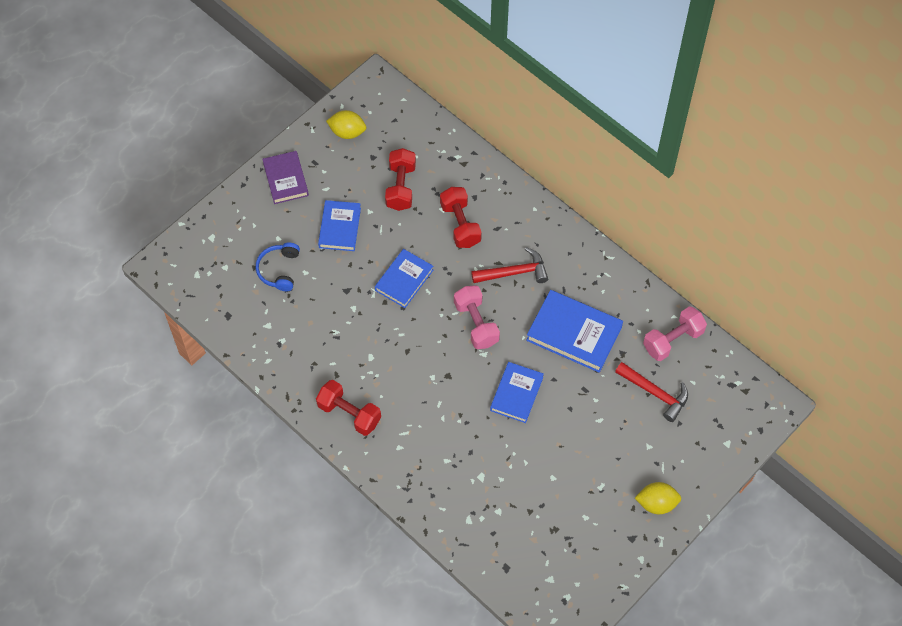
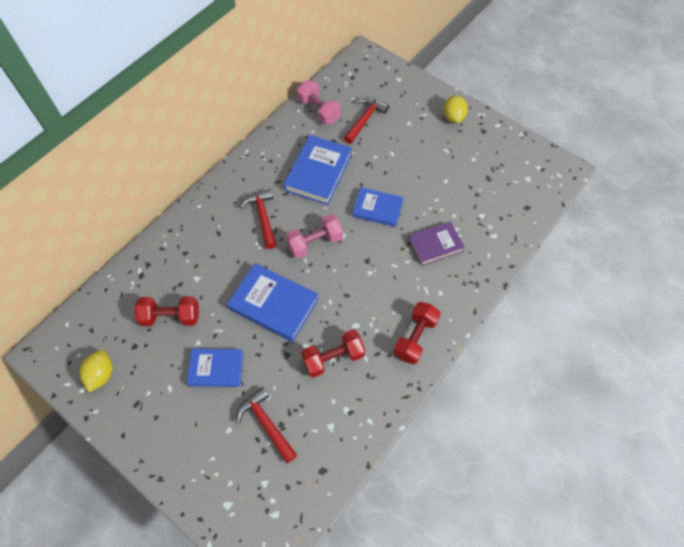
camera: 95 degrees left, 0 degrees up
(279, 270) = (266, 424): blue headphones -> red hammer
(286, 179) = (156, 431): purple book -> purple book (435, 245)
(404, 280) = (273, 304): blue book -> blue book, size x1.53
(460, 224) = (214, 262): red dumbbell -> red dumbbell (333, 358)

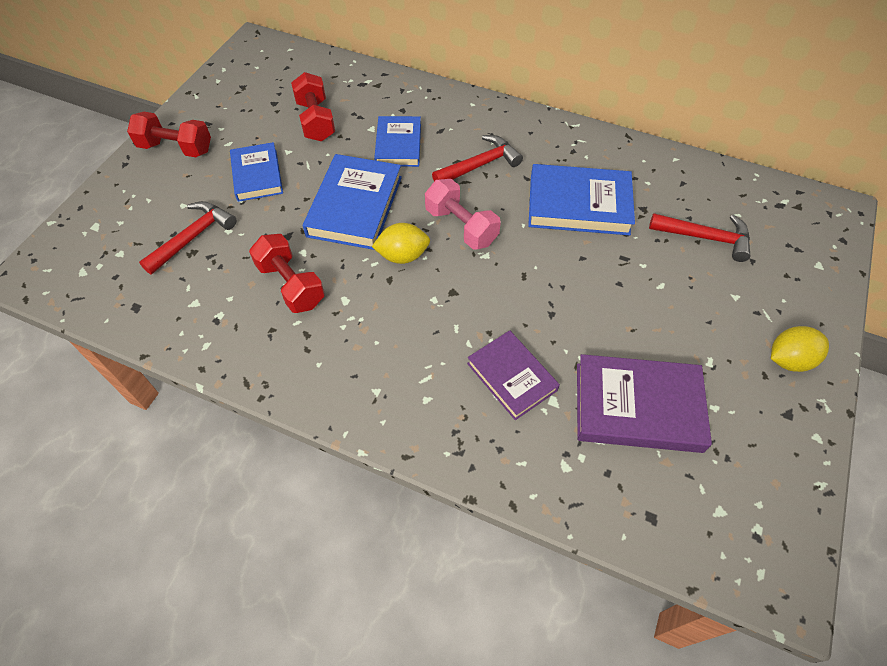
camera: 75 degrees right, 5 degrees down
(101, 374) = (237, 89): yellow lemon -> yellow lemon (402, 256)
(319, 110) = (689, 181): pink dumbbell -> none
(377, 209) = (547, 287): blue book -> blue book (398, 145)
(415, 338) = (341, 378): red dumbbell -> red dumbbell (176, 148)
(466, 192) = (637, 407): none -> purple book

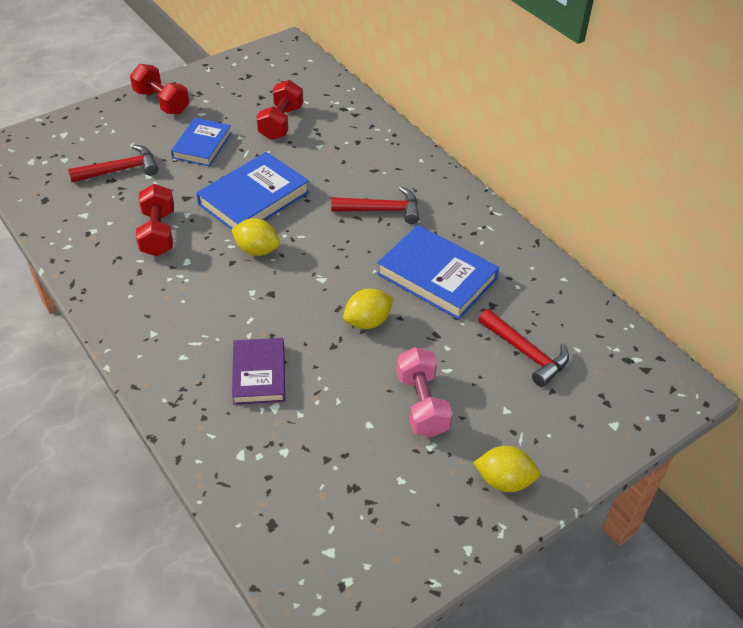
camera: 30 degrees right, 10 degrees down
(398, 145) = (329, 167): blue book -> none
(461, 226) = (322, 249): pink dumbbell -> pink dumbbell (422, 404)
(560, 275) = (368, 321): none -> yellow lemon
(637, 407) = (337, 446): purple book -> none

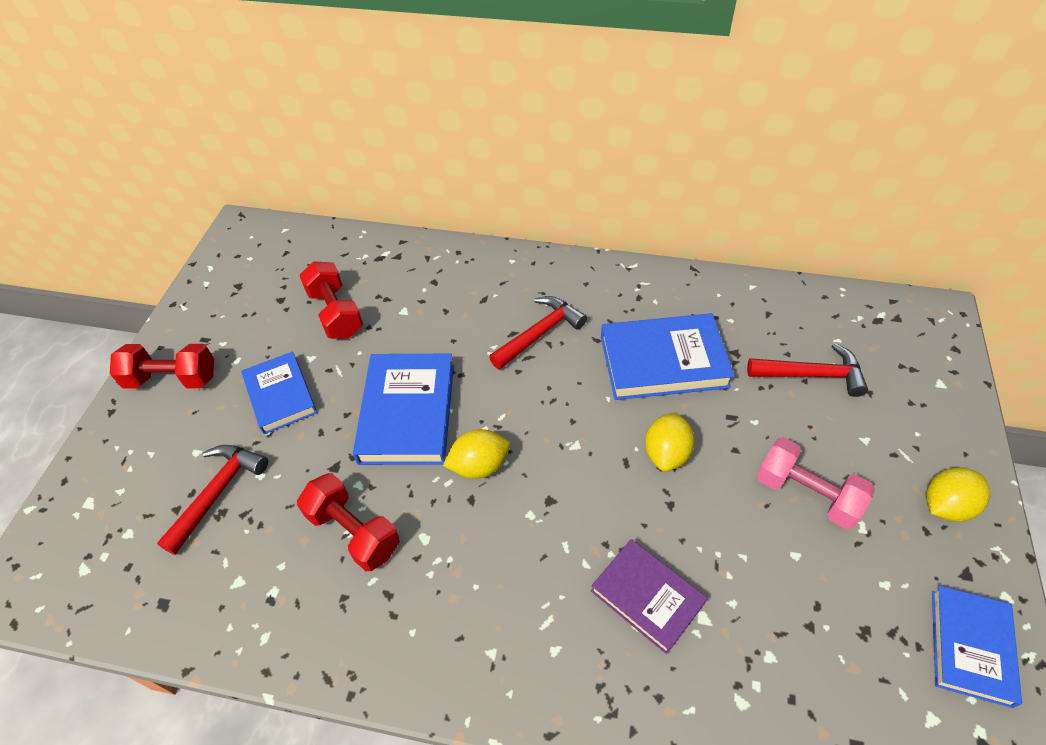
camera: 40 degrees left, 5 degrees up
(405, 547) = (970, 647): none -> blue book

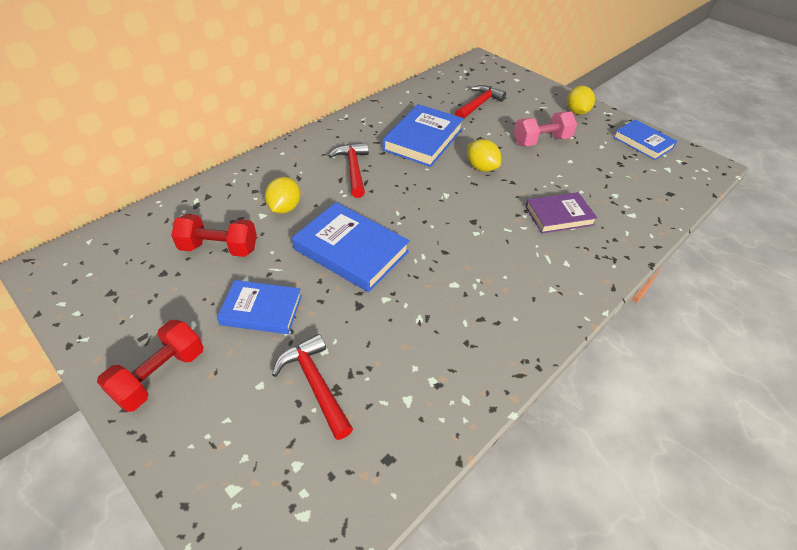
camera: 60 degrees left, 5 degrees down
(353, 532) = (420, 316): red dumbbell -> none
(479, 465) = (424, 237): yellow lemon -> yellow lemon (285, 208)

